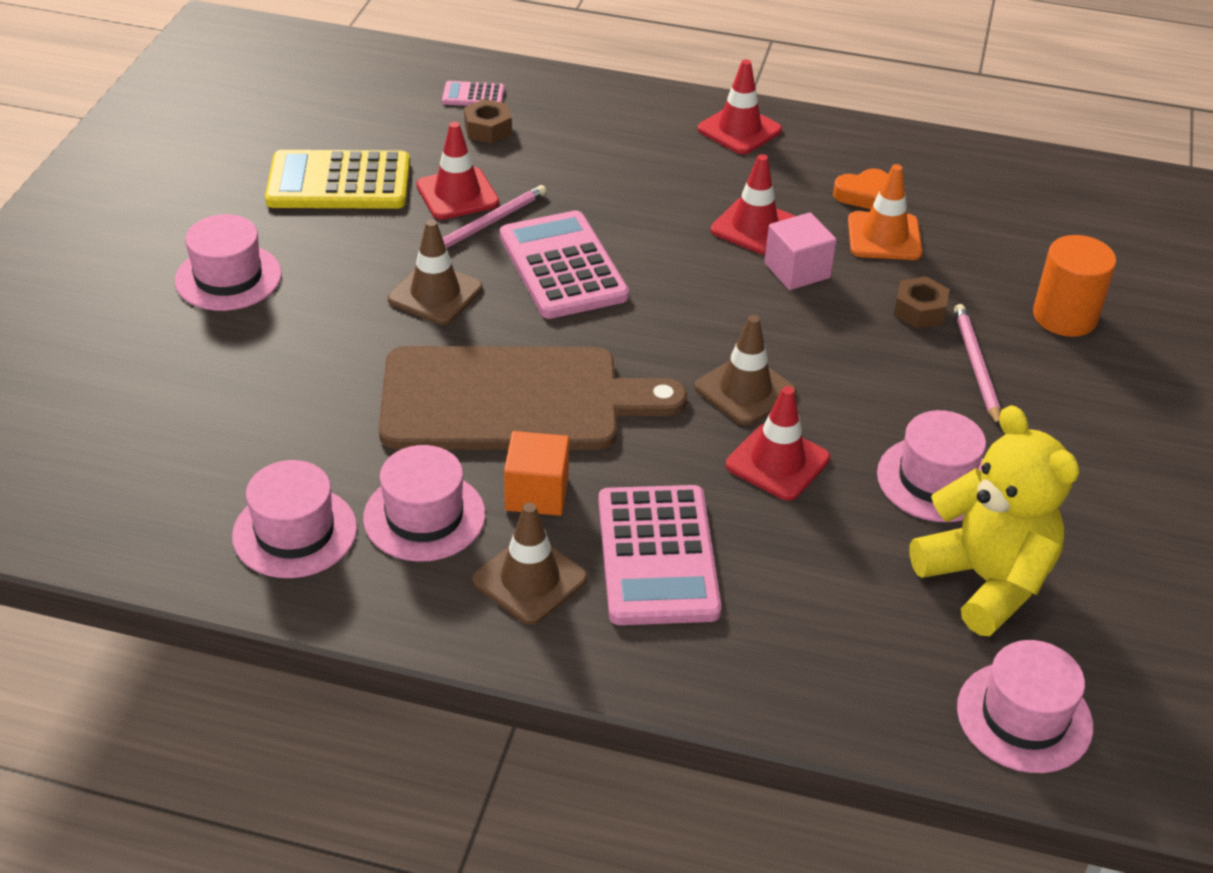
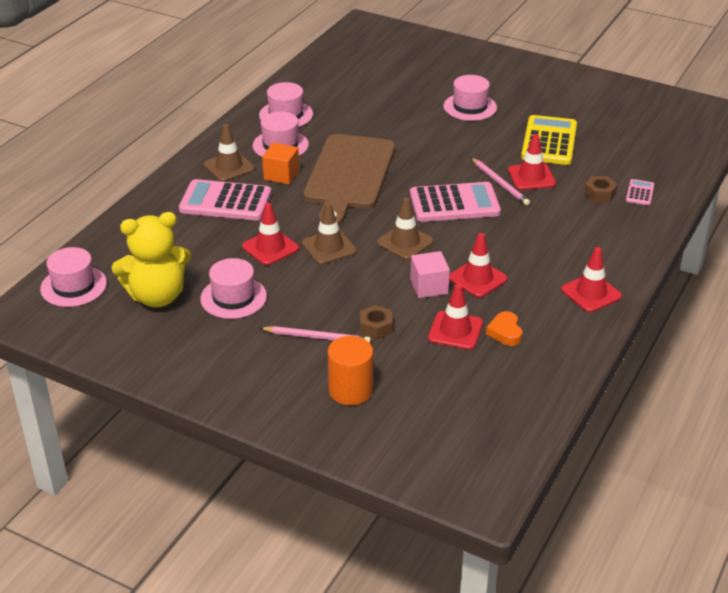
camera: 105 degrees right, 5 degrees down
(435, 294) = (440, 162): brown traffic cone -> brown traffic cone (405, 242)
(884, 237) = (455, 331): orange traffic cone -> red traffic cone

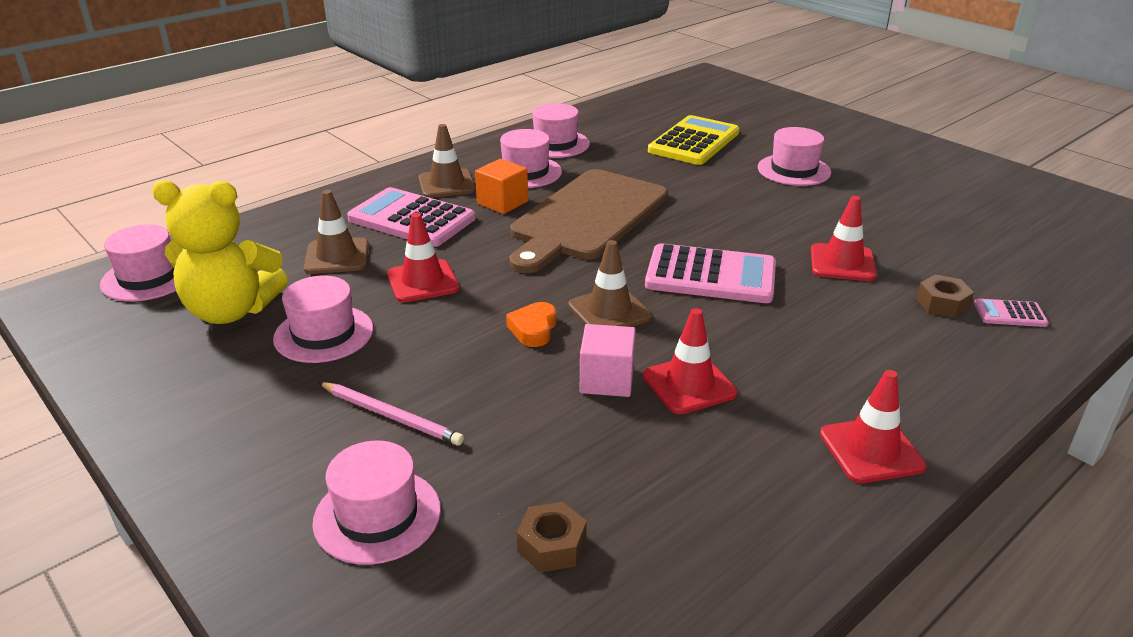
camera: 20 degrees right, 5 degrees down
(329, 247) = (499, 297): brown traffic cone -> brown traffic cone (337, 256)
(350, 390) = (377, 515): orange cylinder -> pink hat
(376, 327) = (487, 422): brown nut -> brown nut (552, 545)
(455, 331) = (608, 458): red traffic cone -> none
(500, 183) = (791, 262): pink pencil -> none
(505, 332) = (690, 481): orange heart -> orange heart (533, 329)
(549, 141) = (888, 224): yellow calculator -> yellow calculator (693, 142)
(639, 193) = (1010, 314): pink calculator -> pink calculator turned 120 degrees counterclockwise

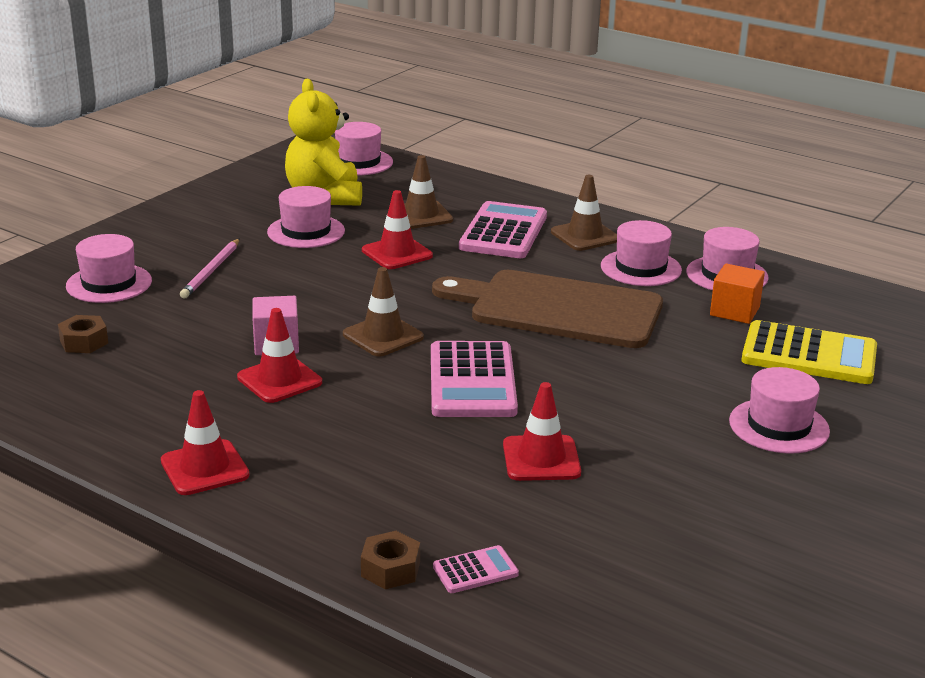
camera: 75 degrees right, 5 degrees down
(502, 202) = (563, 266): orange cube -> orange cube (734, 311)
(533, 329) = (341, 306): orange heart -> none
(942, 304) = (478, 523): brown nut -> brown nut (390, 569)
(1010, 314) = (475, 570): pink calculator -> pink calculator turned 75 degrees clockwise

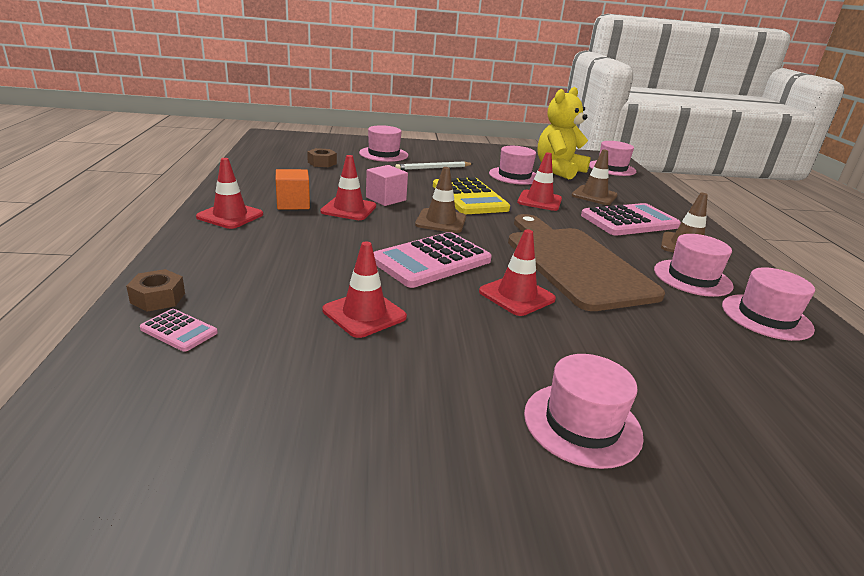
camera: 50 degrees right, 0 degrees up
(211, 271) = (433, 168): pink pencil -> white pencil
(585, 367) = (516, 295): none -> red traffic cone
(734, 311) = (721, 337): orange cube -> orange cube (293, 204)
(809, 355) = (736, 403): yellow calculator -> yellow calculator (469, 197)

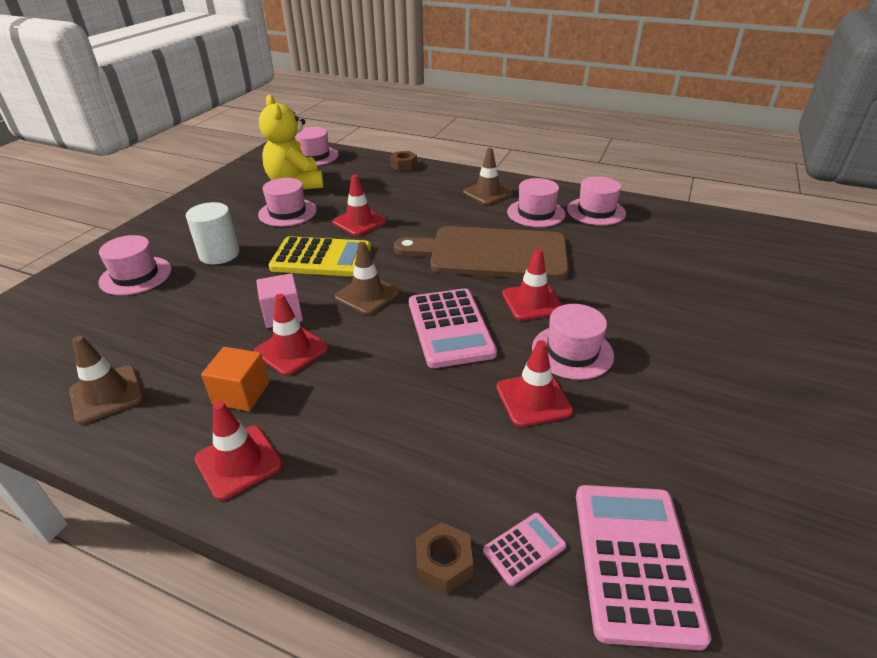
camera: 60 degrees left, 10 degrees up
(322, 163) = (116, 335): brown nut -> brown nut (403, 165)
(433, 168) = (219, 254): white pencil -> white cylinder
(582, 424) = (699, 335): pink hat -> pink hat (572, 352)
(594, 195) = (368, 190): brown traffic cone -> brown traffic cone (107, 394)
(629, 221) = (430, 197): pink calculator -> pink calculator (634, 561)

